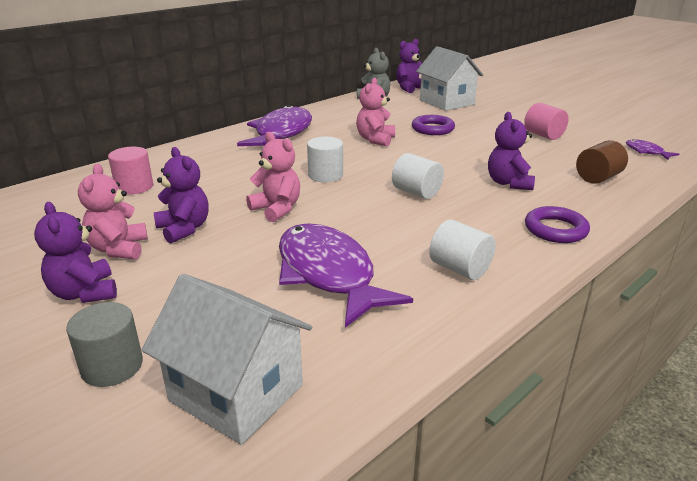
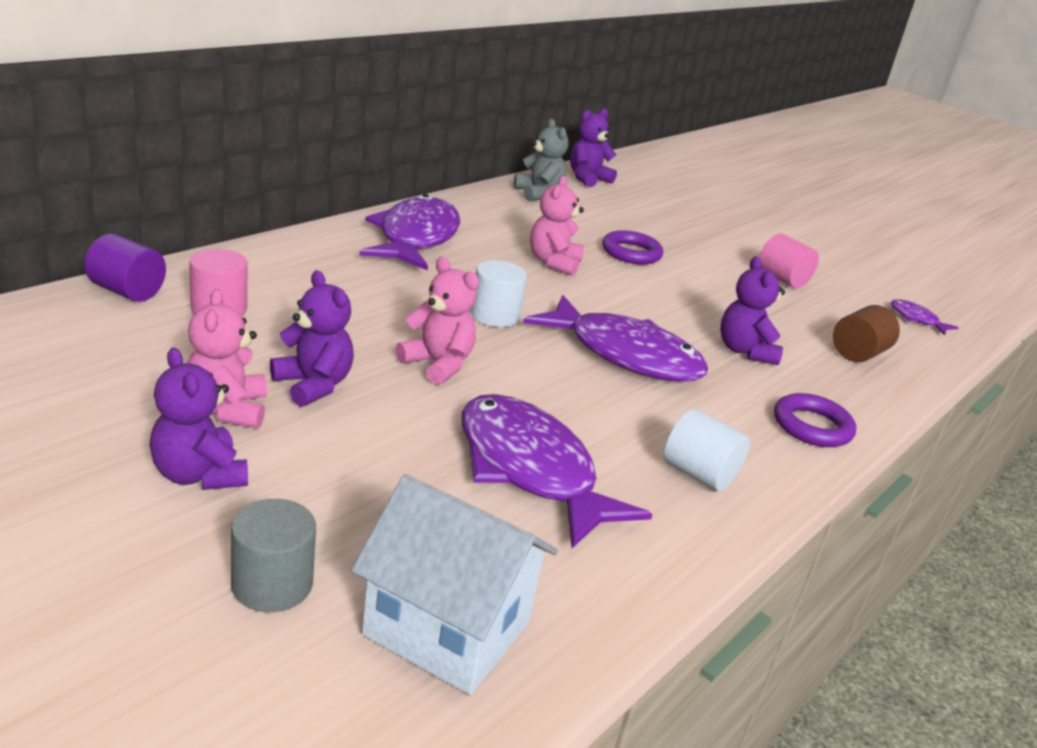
camera: 10 degrees left, 0 degrees up
(77, 182) = (127, 291): none -> purple cylinder
(416, 192) = (625, 355): white cylinder -> purple fish
(446, 102) = (644, 209): white house -> none

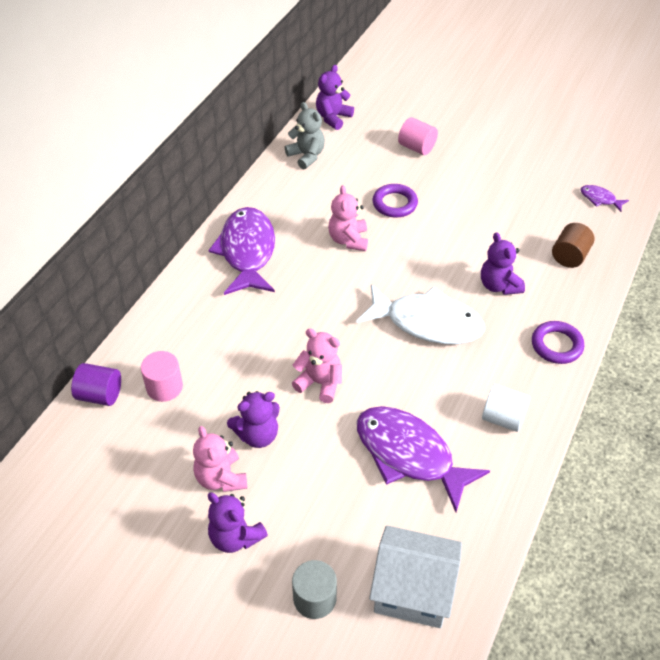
camera: 10 degrees left, 20 degrees up
(313, 385) = (257, 435): purple teddy bear -> purple teddy bear turned 120 degrees clockwise
(494, 315) = (333, 317): white cylinder -> none
(625, 355) = (427, 323): purple fish -> white fish
(782, 279) = (503, 190): pink cylinder -> pink cylinder (416, 147)

